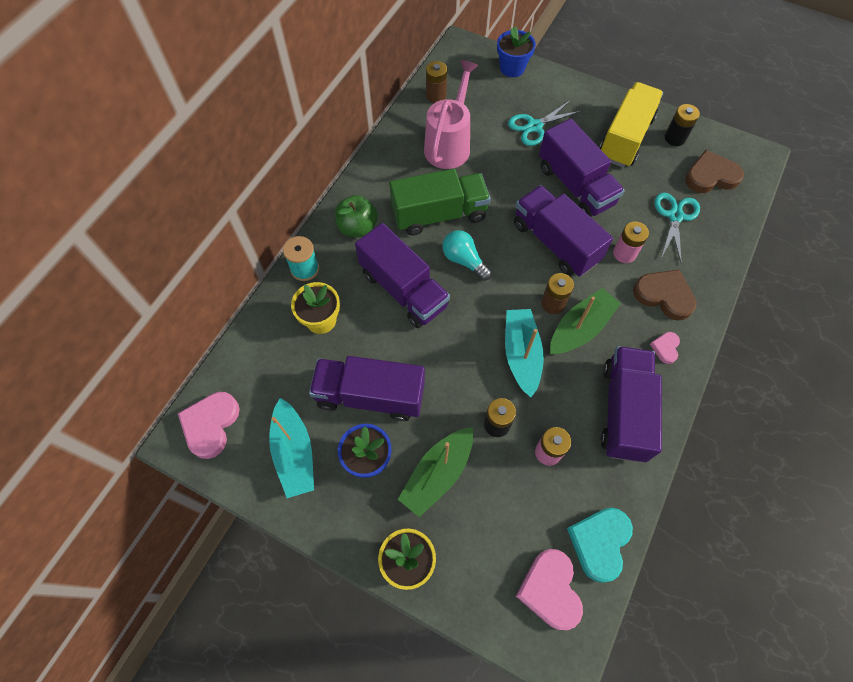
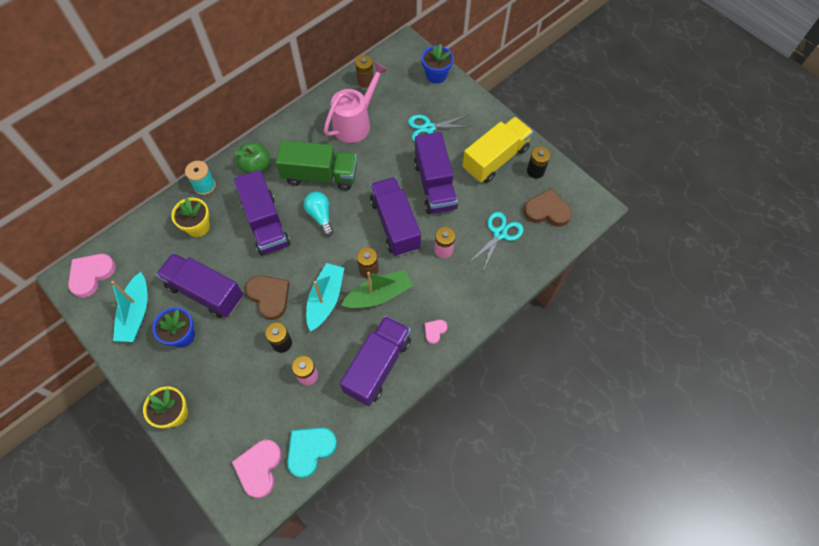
camera: 20 degrees right, 0 degrees up
(438, 474) = (224, 362): green boat -> none
(664, 295) = (456, 292): brown heart -> brown heart (269, 296)

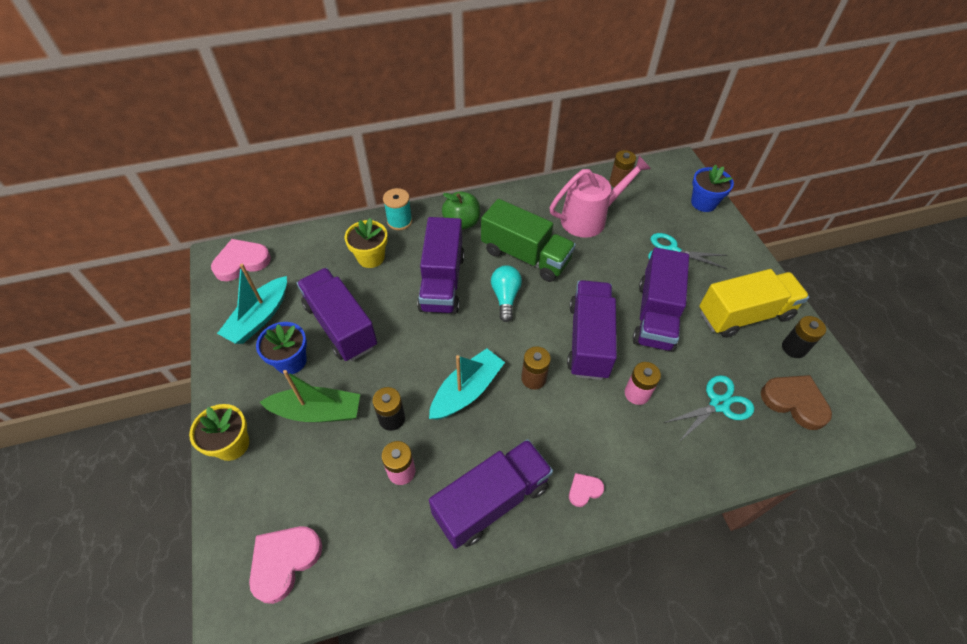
camera: 25 degrees right, 10 degrees down
(269, 296) = (405, 360): brown heart -> none
(310, 450) = (356, 570): turquoise heart -> none
(379, 295) = (533, 413): green boat -> green boat (317, 411)

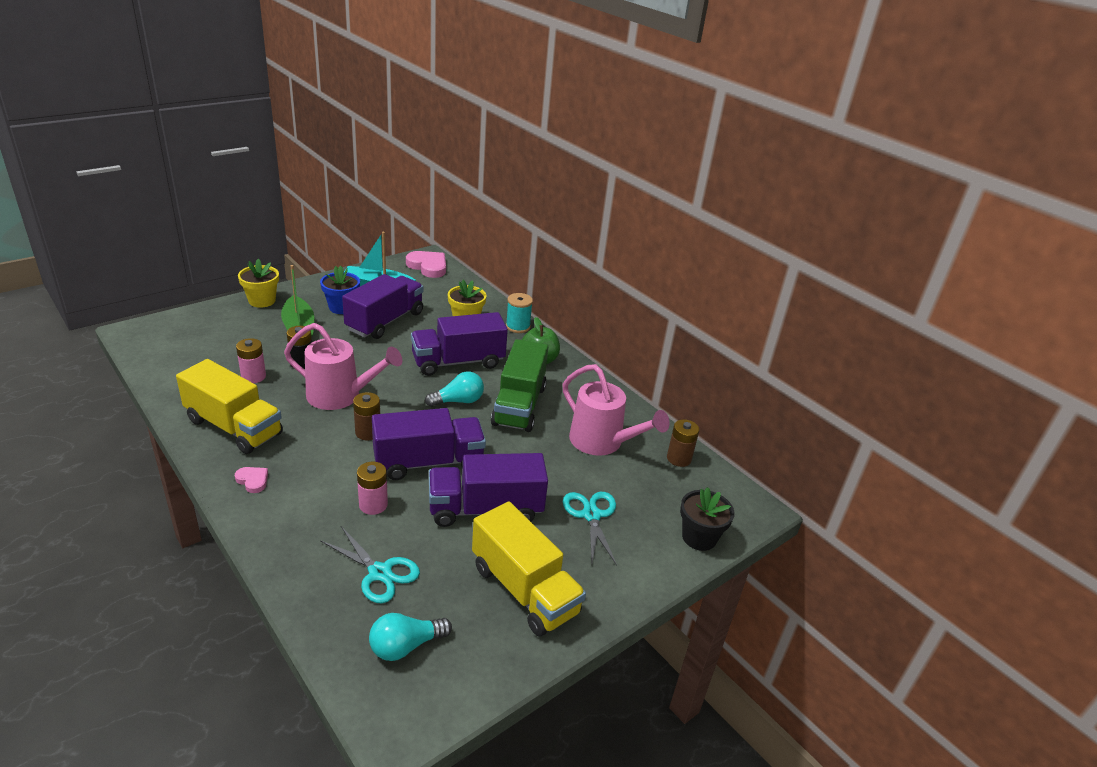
camera: 65 degrees right, 20 degrees down
(284, 561) = (173, 341): pink heart -> none
(466, 390) = (341, 396): turquoise boat -> pink watering can
(491, 500) = (234, 427): purple truck -> yellow truck
(703, 203) = (699, 537): blue flower pot -> black flower pot
(794, 348) = (492, 644): black battery -> none
(794, 402) = (405, 646): brown heart -> turquoise light bulb

